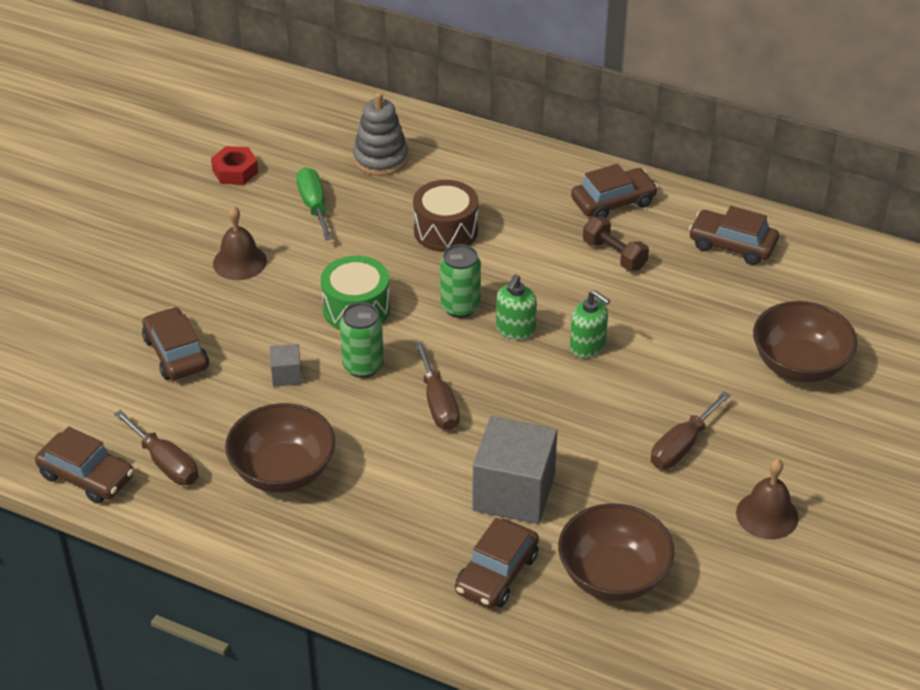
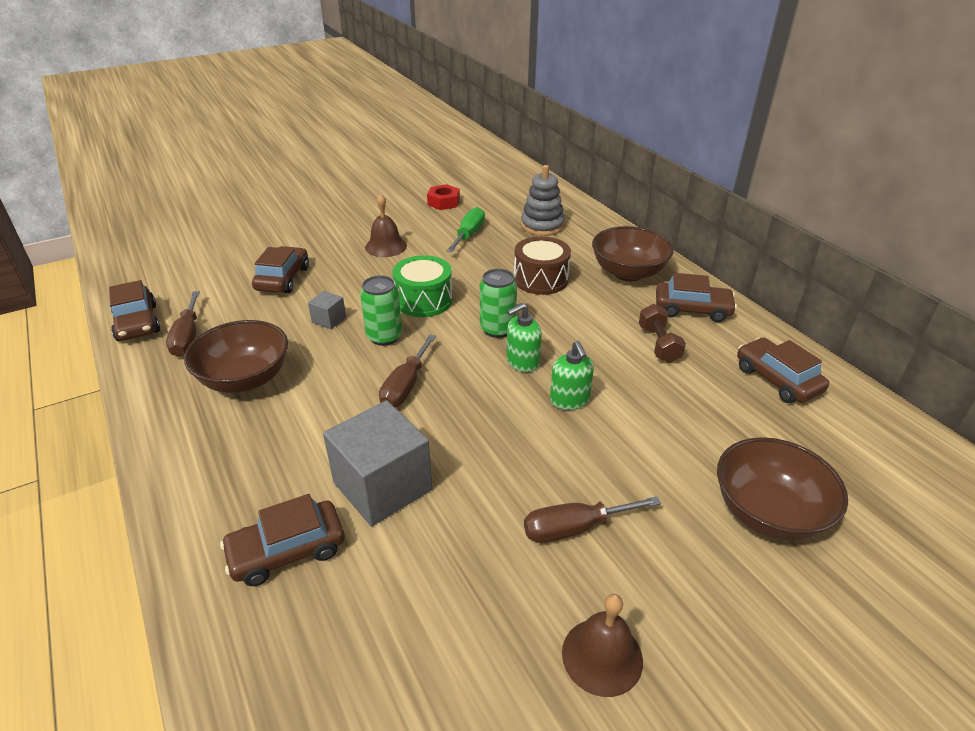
camera: 35 degrees right, 5 degrees down
(613, 576) = (381, 622): brown bowl -> brown bowl (628, 273)

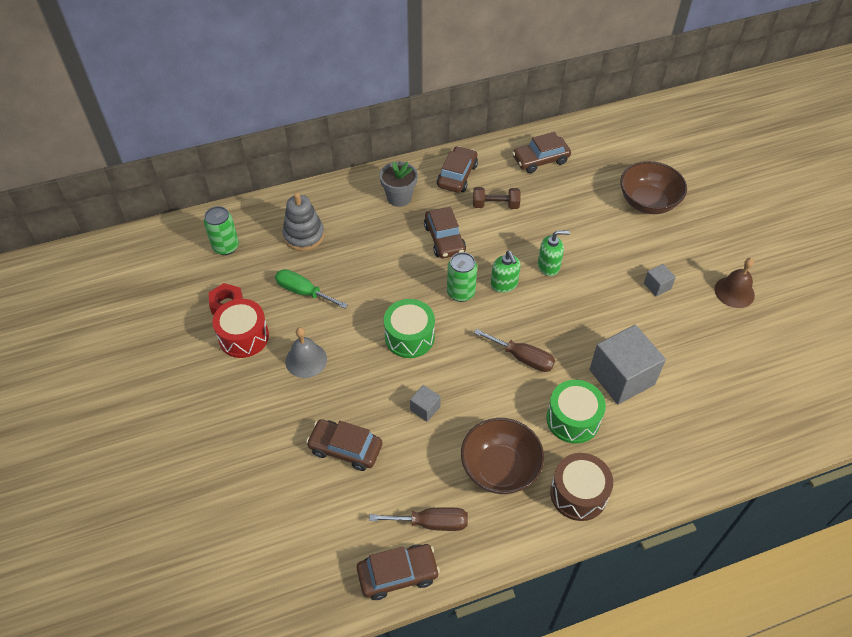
camera: 80 degrees left, 15 degrees up
(287, 551) = (672, 429): brown car -> brown car (444, 239)
(310, 437) = (573, 419): none -> green drum
(384, 337) = (457, 368): green can -> green can (226, 247)
(386, 246) = (306, 360): brown bell -> grey bell
(408, 214) = (244, 337): none -> red drum
(540, 279) = (395, 253): brown drum -> brown drum (578, 494)
(574, 528) = (657, 286): brown screwdriver -> grey cube
(628, 273) = (399, 197): brown bowl -> grey flower pot

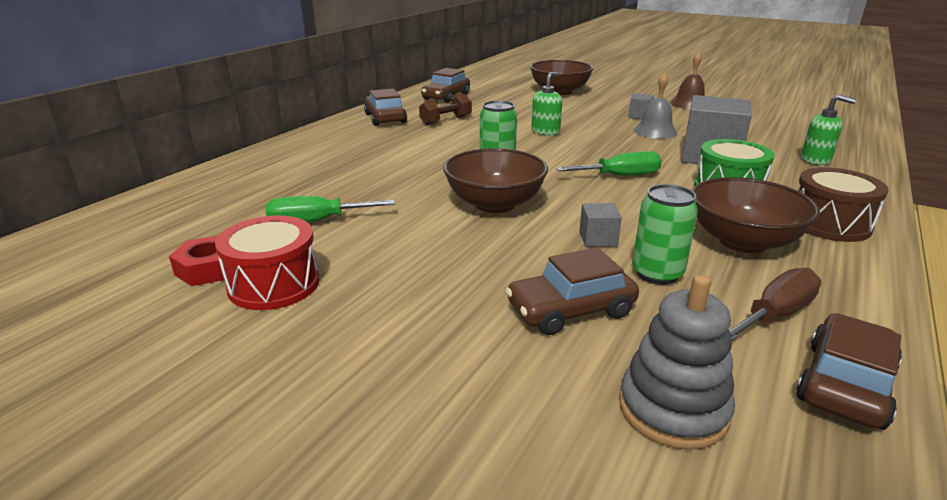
camera: 40 degrees left, 25 degrees down
(226, 247) = (149, 228): green can -> green can (657, 274)
(304, 235) = (261, 188): grey stacking toy -> grey stacking toy (673, 409)
(306, 360) = (398, 265): grey bell -> grey bell (655, 131)
(399, 197) = (344, 140): grey flower pot -> none
(409, 337) = (494, 204): green drum -> brown bowl
(444, 239) = (429, 146): brown car -> none
(504, 284) = (527, 149): green soap dispenser -> green soap dispenser (815, 160)
(522, 358) = (620, 176): brown screwdriver -> green screwdriver

